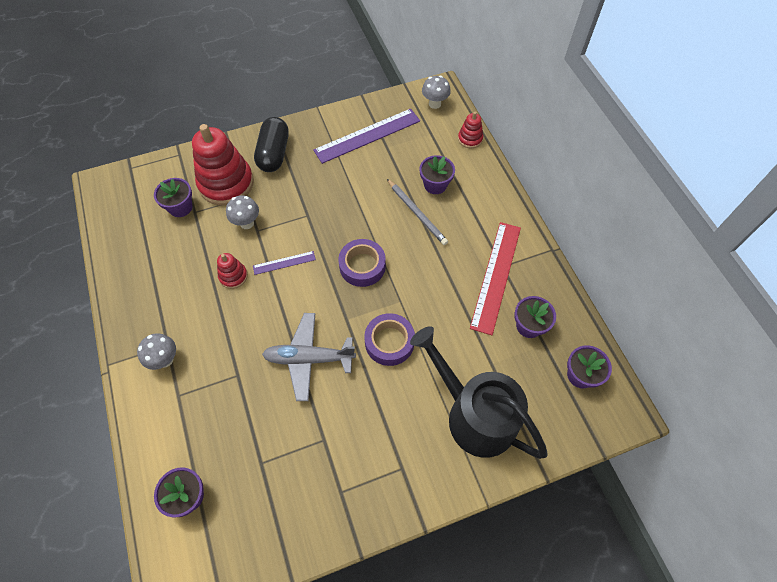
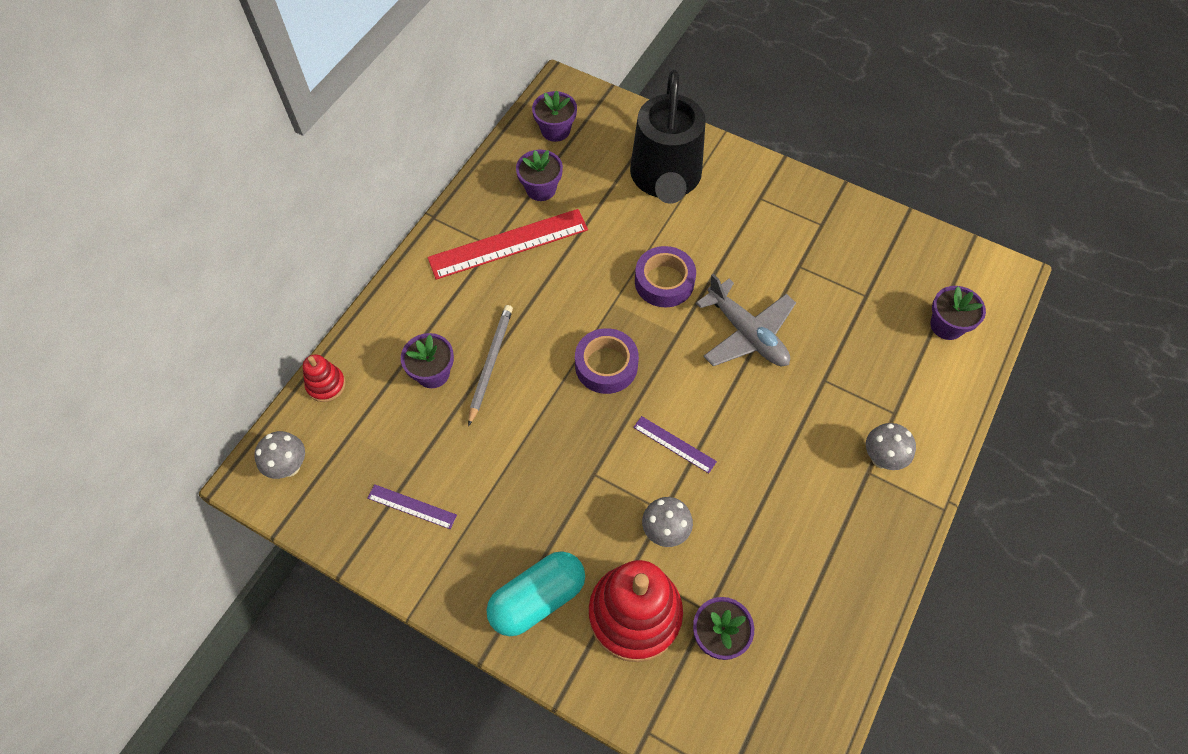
camera: 130 degrees left, 0 degrees up
(233, 276) = (739, 481): red stacking toy -> none
(274, 153) = (537, 599): black capsule -> turquoise capsule
(367, 135) = (412, 506): purple ruler -> purple ruler, size x0.49

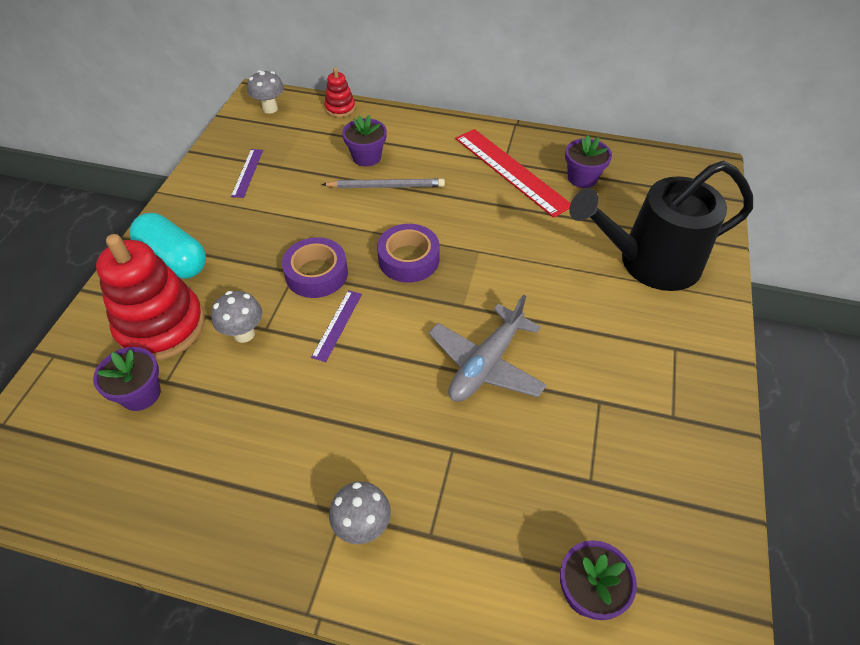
camera: 75 degrees right, 10 degrees down
(555, 130) = (656, 173): purple flower pot -> none
(664, 282) = (520, 284): purple tape -> purple tape (316, 274)

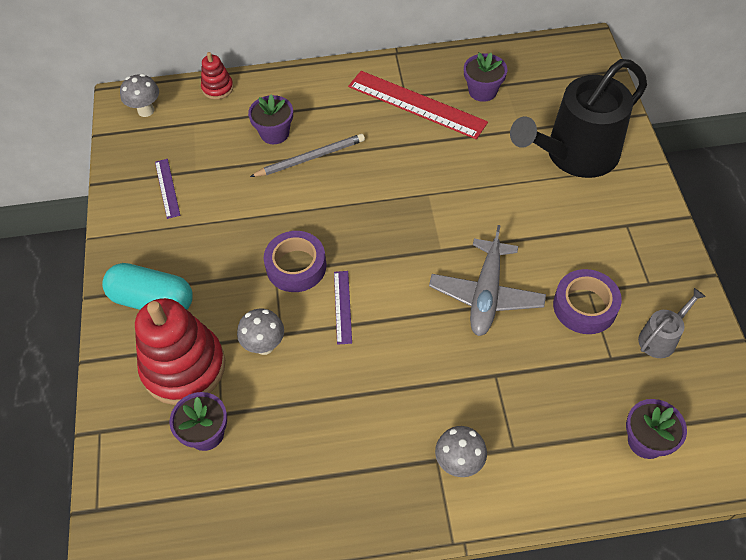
camera: 20 degrees left, 5 degrees up
(408, 259) = (371, 223): purple tape -> purple tape (584, 306)
(659, 481) = (660, 338): none -> grey watering can

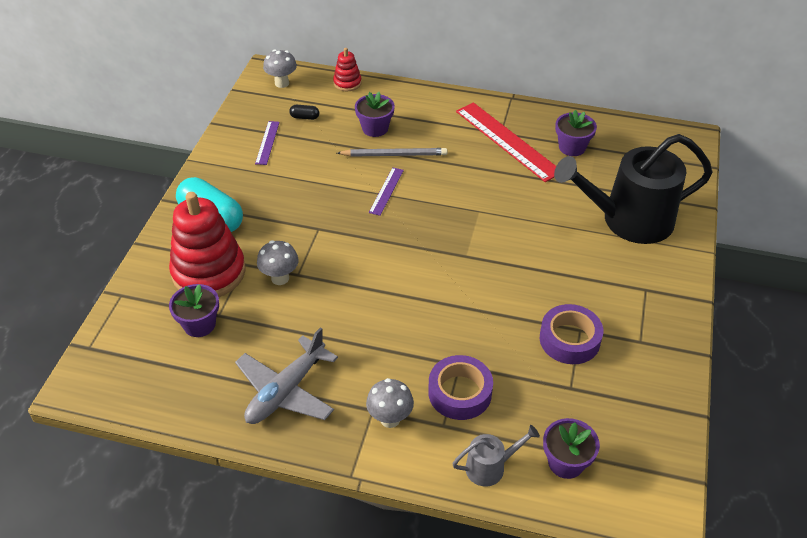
camera: 20 degrees right, 10 degrees down
(192, 144) = (304, 117): none -> black capsule
(296, 266) = (337, 230): purple tape -> purple tape (460, 393)
(342, 307) = (359, 271): purple ruler -> purple ruler (386, 191)
(486, 294) = (486, 302): grey plane -> grey plane (286, 391)
(660, 338) = (626, 387): grey watering can -> grey watering can (490, 467)

